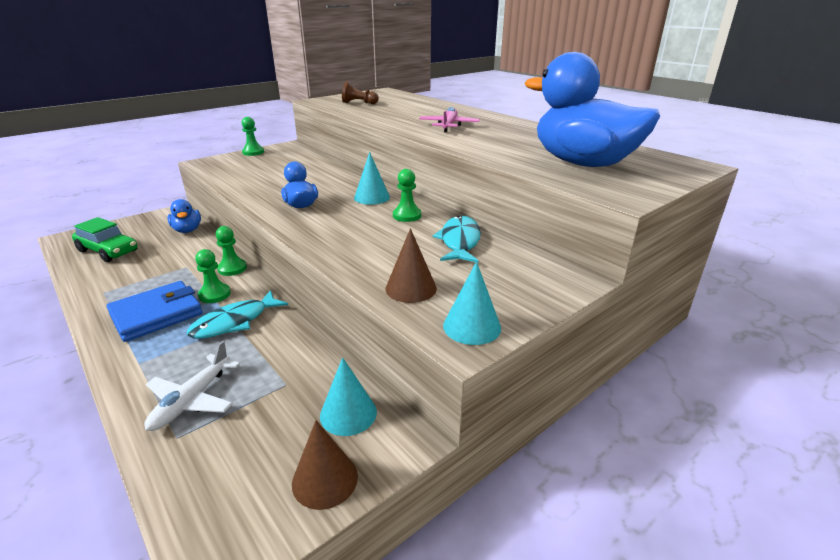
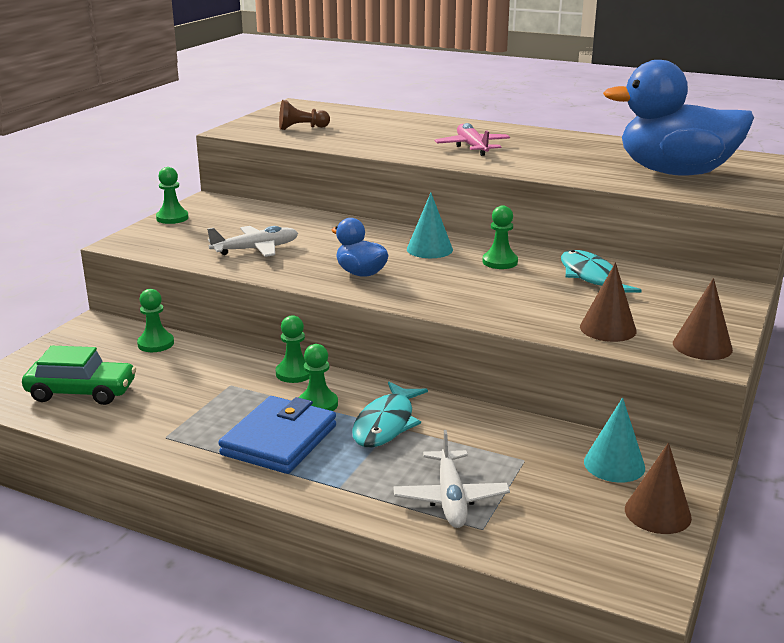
camera: 25 degrees left, 5 degrees down
(187, 230) = (156, 344): blue duck -> green pawn
(265, 178) = (256, 249): none -> white plane
(472, 326) = (702, 346): turquoise cone -> brown cone

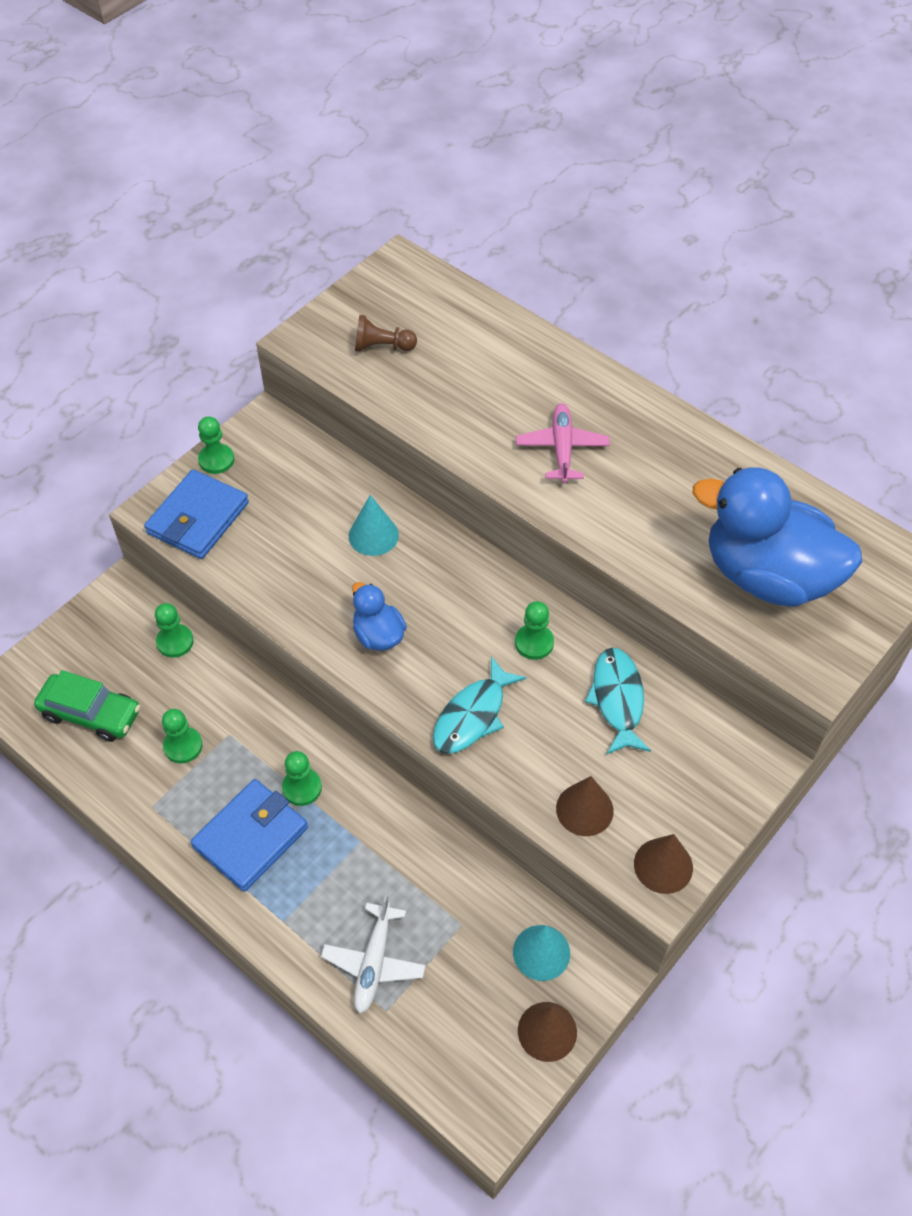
camera: 15 degrees right, 30 degrees up
(166, 242) = (198, 518): none -> blue wallet
(256, 249) = (286, 556): white plane -> none
(294, 373) = (295, 728): green pawn -> green pawn (183, 746)
(386, 424) = (355, 836): turquoise fish -> turquoise fish (473, 715)
(429, 249) = (469, 596): turquoise cone -> turquoise cone (373, 535)

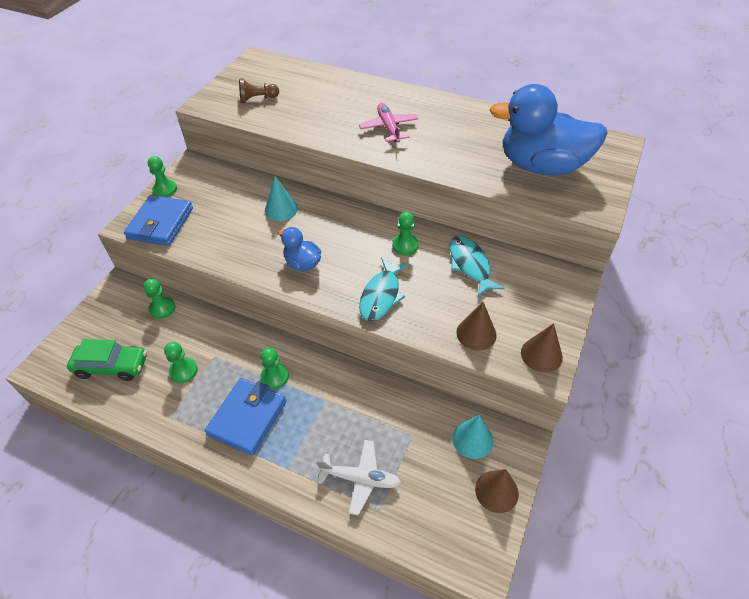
camera: 15 degrees left, 5 degrees down
(374, 963) = (360, 479): white plane -> white plane turned 75 degrees counterclockwise

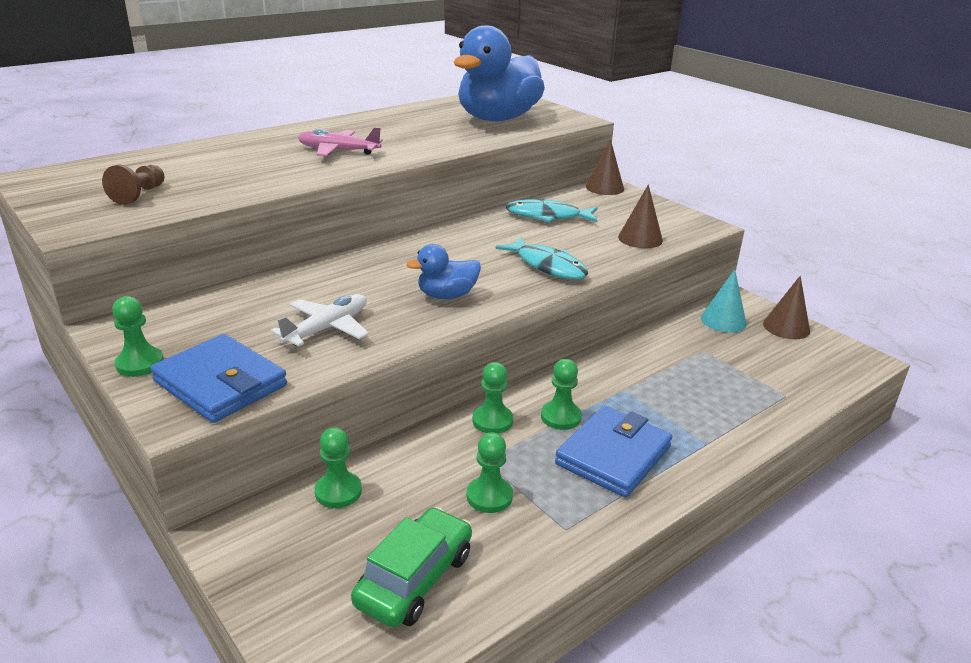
camera: 65 degrees left, 20 degrees down
(247, 418) = (613, 455): blue wallet -> blue wallet turned 75 degrees clockwise
(281, 209) = (327, 285): turquoise cone -> none
(360, 479) = (743, 396): white plane -> white plane (327, 328)
(405, 245) = (485, 236): green pawn -> green pawn (492, 421)
(541, 355) = (685, 222): brown cone -> brown cone (604, 188)

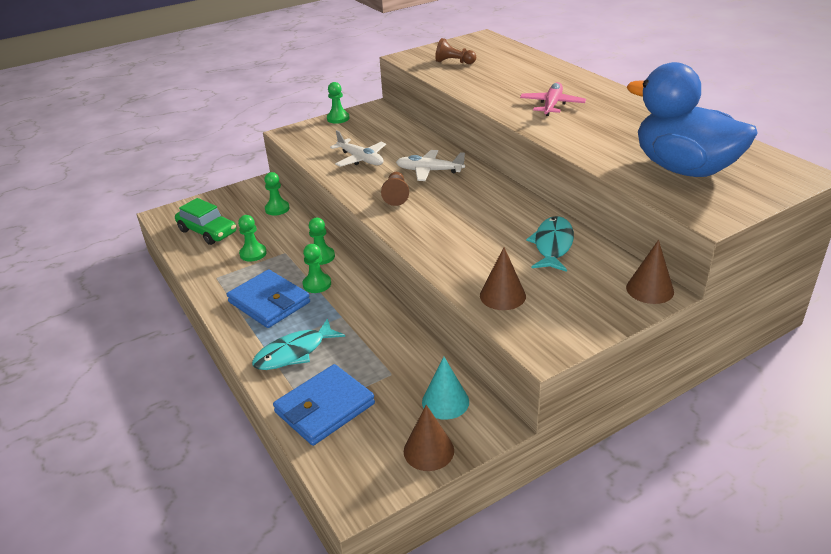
camera: 100 degrees right, 5 degrees up
(220, 383) = (312, 138): blue wallet -> blue wallet (324, 408)
(378, 276) = (429, 171): none -> white plane
(447, 295) = (396, 195): blue duck -> brown pawn
(547, 266) = (441, 238): turquoise fish -> turquoise fish (294, 352)

